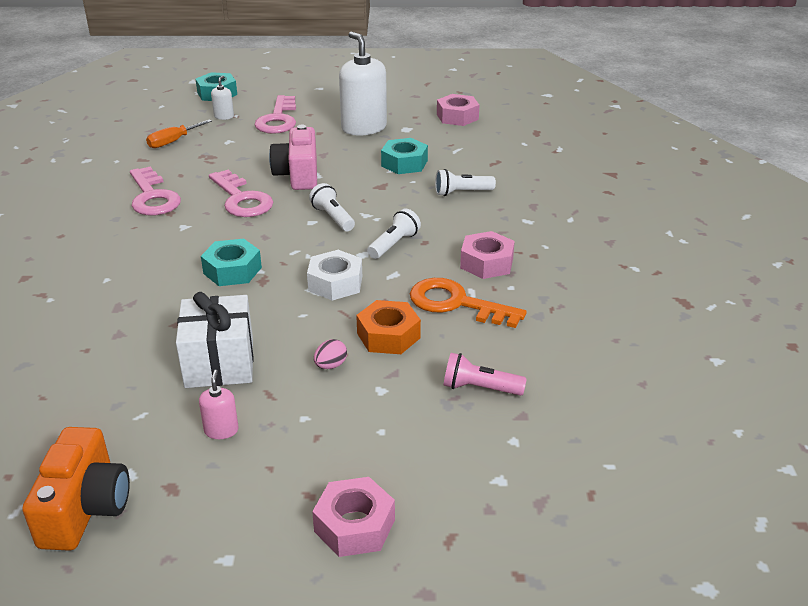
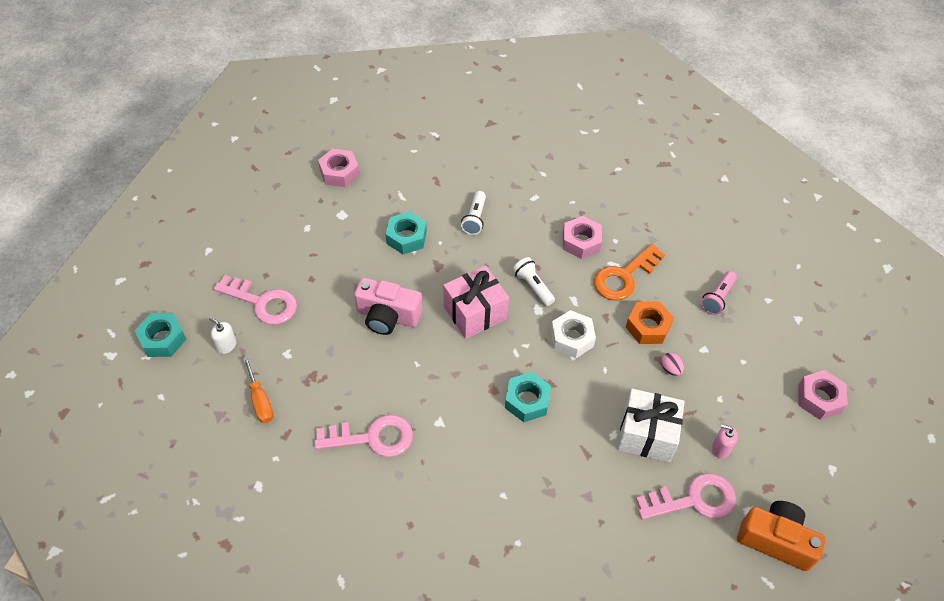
camera: 70 degrees left, 20 degrees up
(241, 199) = (412, 369): pink key -> pink key (694, 500)
(333, 218) = (475, 312): white flashlight -> pink gift
(364, 128) = (322, 243): white soap dispenser -> none

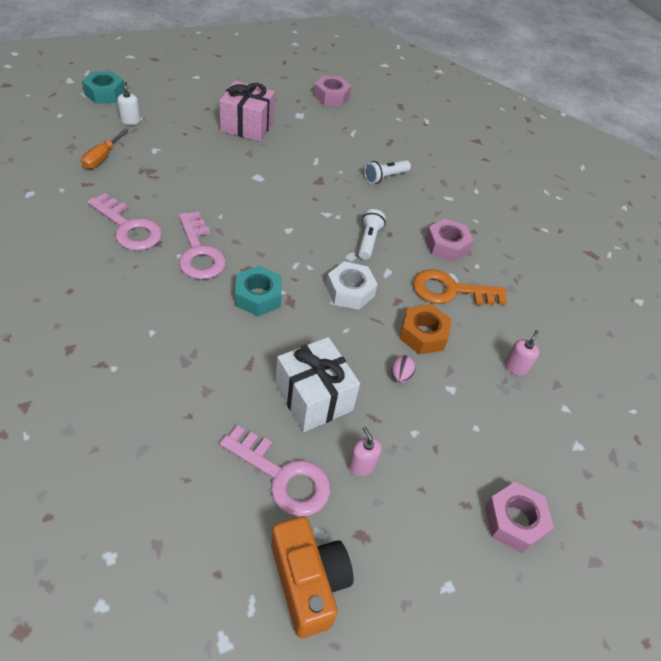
camera: 40 degrees right, 5 degrees down
(262, 302) = (183, 118): pink key -> pink key (199, 252)
(387, 316) = (243, 179): pink camera -> none
(406, 237) = (322, 153): turquoise nut -> none
(475, 312) = (303, 222): pink gift -> pink gift (247, 126)
(717, 298) = (515, 367): pink flashlight -> pink soap dispenser

